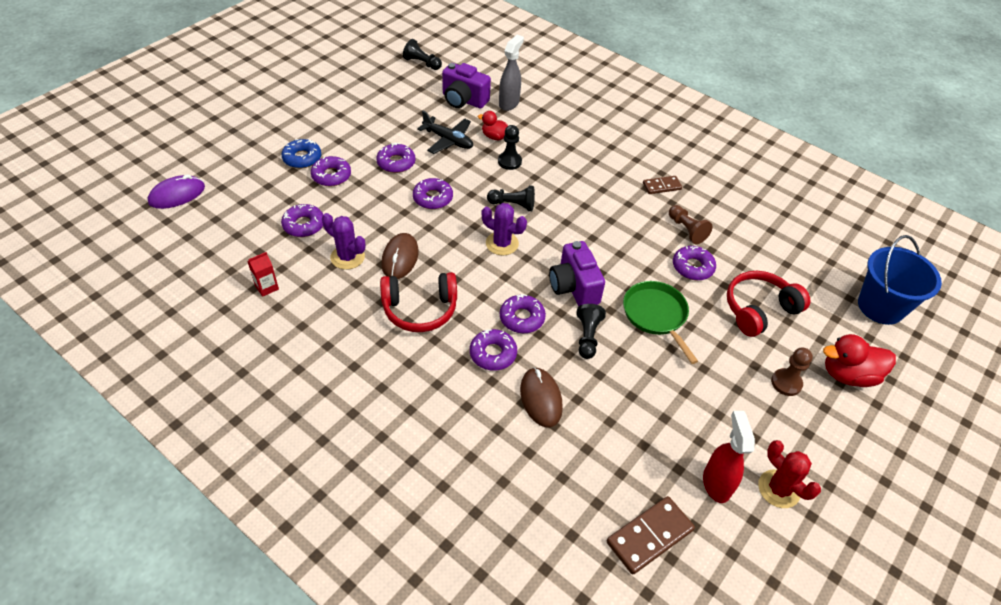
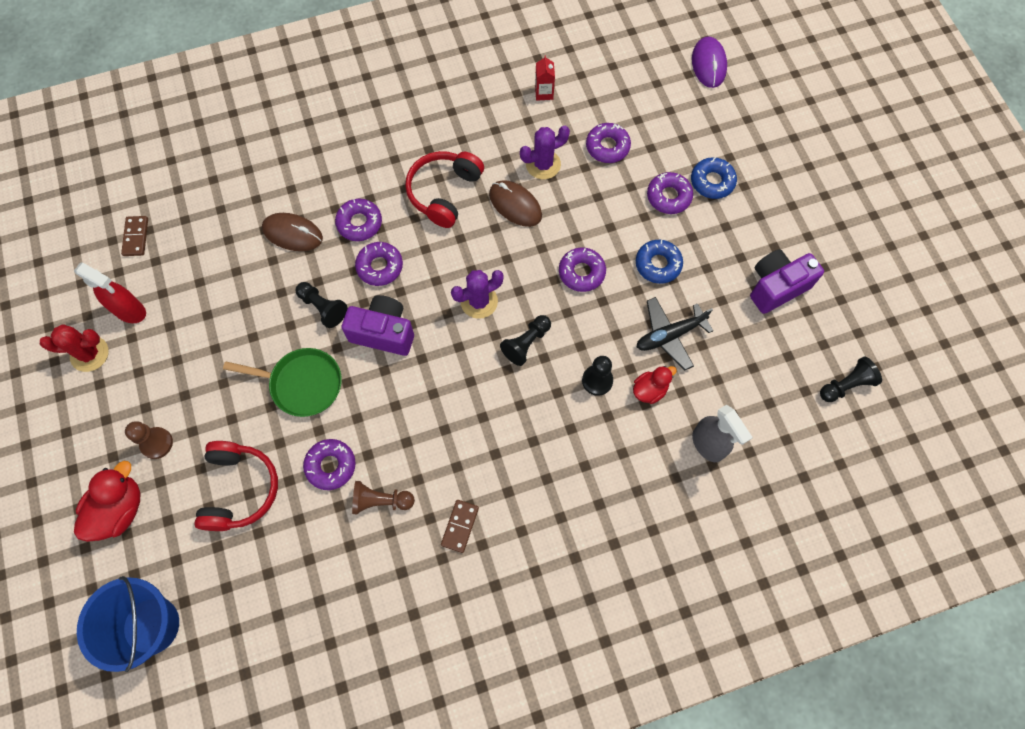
camera: 125 degrees right, 20 degrees up
(396, 163) = (658, 264): purple donut -> blue donut
(463, 100) = (740, 393): purple camera -> purple camera (776, 287)
(649, 536) = (136, 237): brown domino -> brown domino, size x0.62

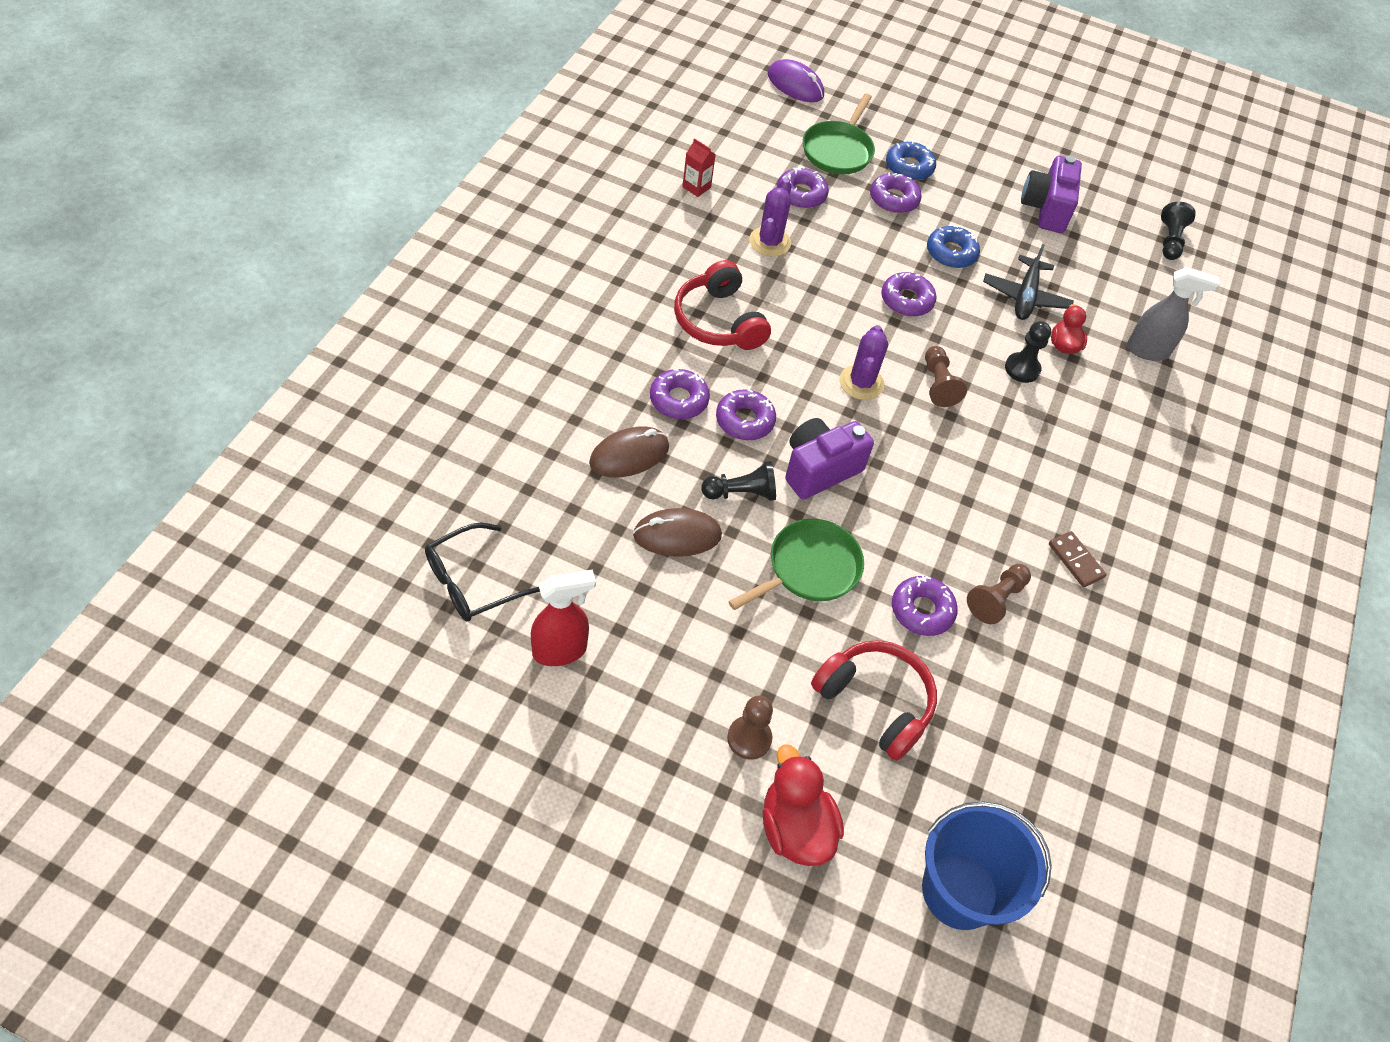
camera: 55 degrees left, 15 degrees down
(89, 354) = (571, 725): red cactus -> none
(136, 237) = (472, 582): brown domino -> black glasses
(515, 205) = (789, 288): brown mouse -> brown mouse (677, 535)
(526, 343) = (938, 384): black pawn -> brown pawn
(676, 133) = (838, 150): none -> green pan

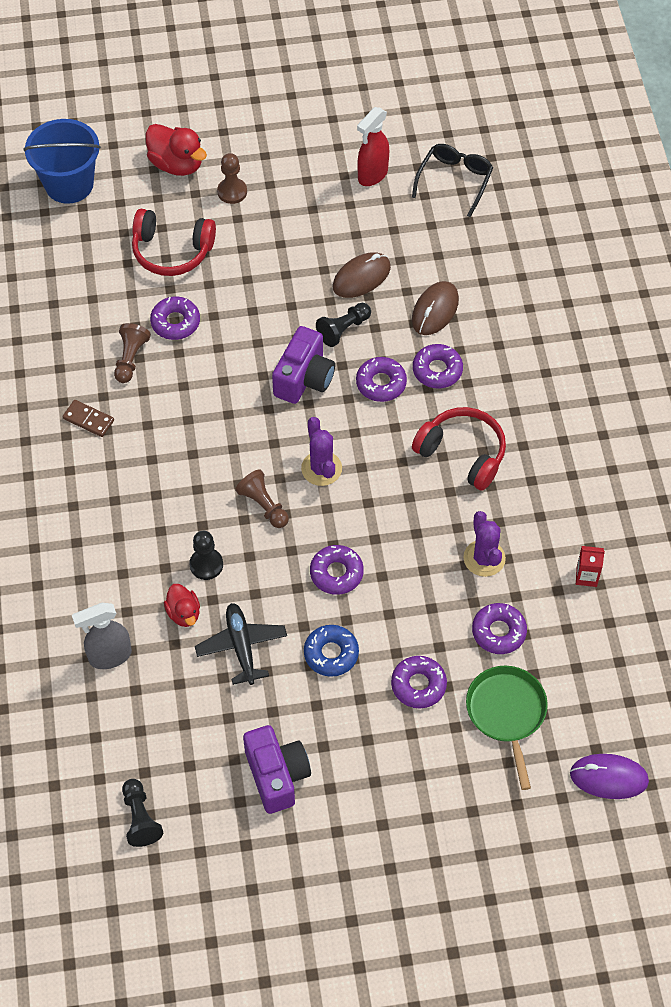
camera: 155 degrees right, 5 degrees up
(809, 568) = (264, 306): green pan -> none
(909, 167) = (431, 739): blue donut -> none

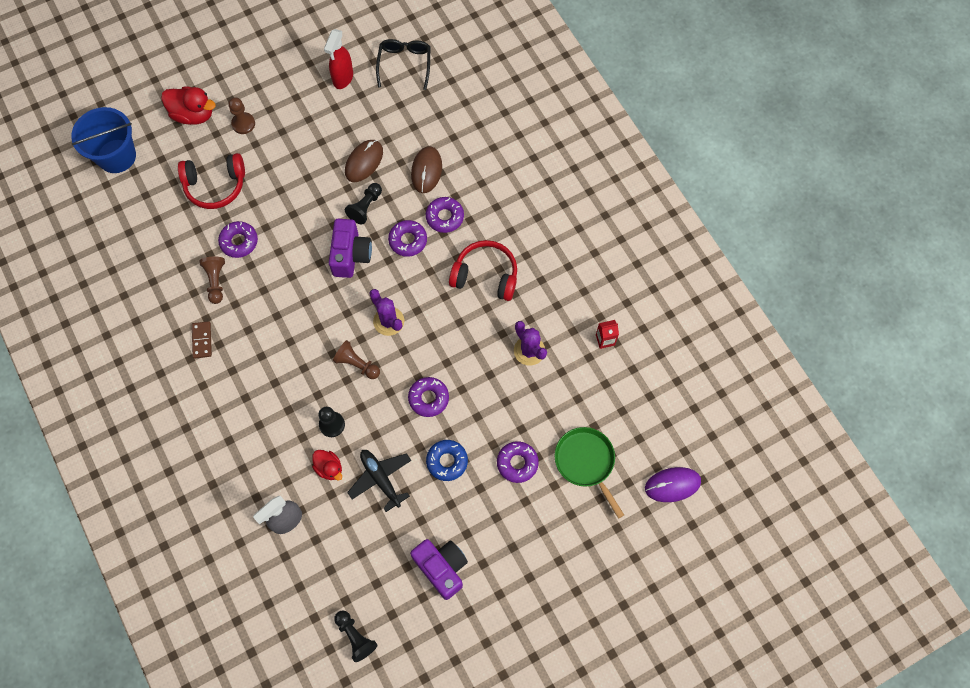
camera: 20 degrees left, 10 degrees up
(88, 419) = (202, 340): brown domino -> brown domino turned 75 degrees clockwise
(498, 632) = (559, 403): purple donut -> none

